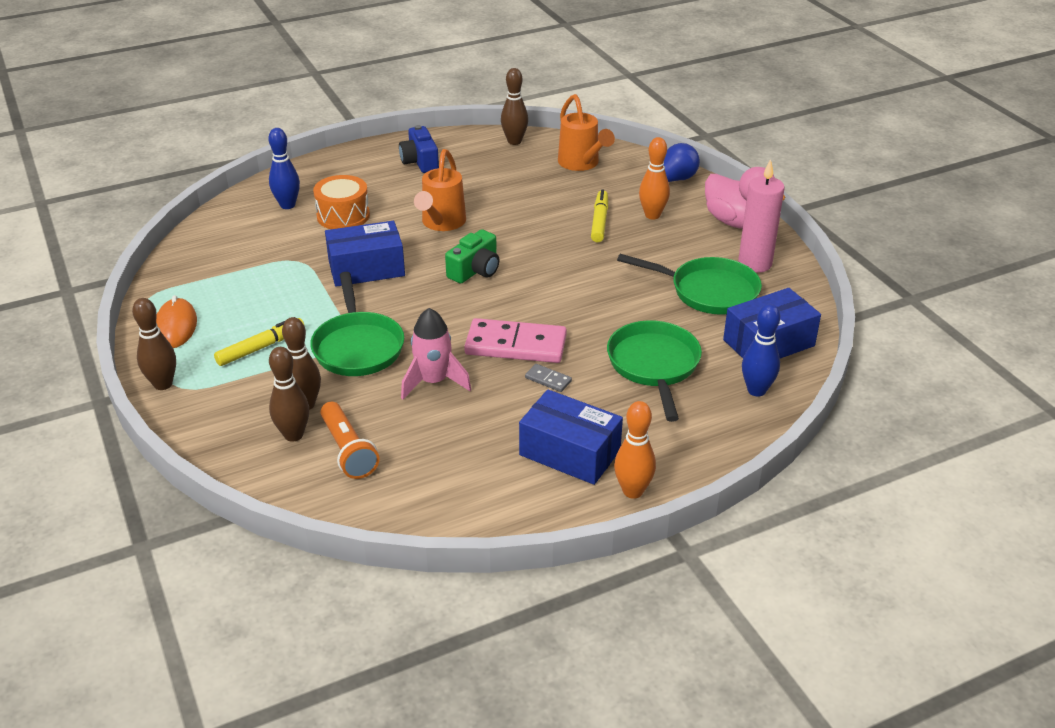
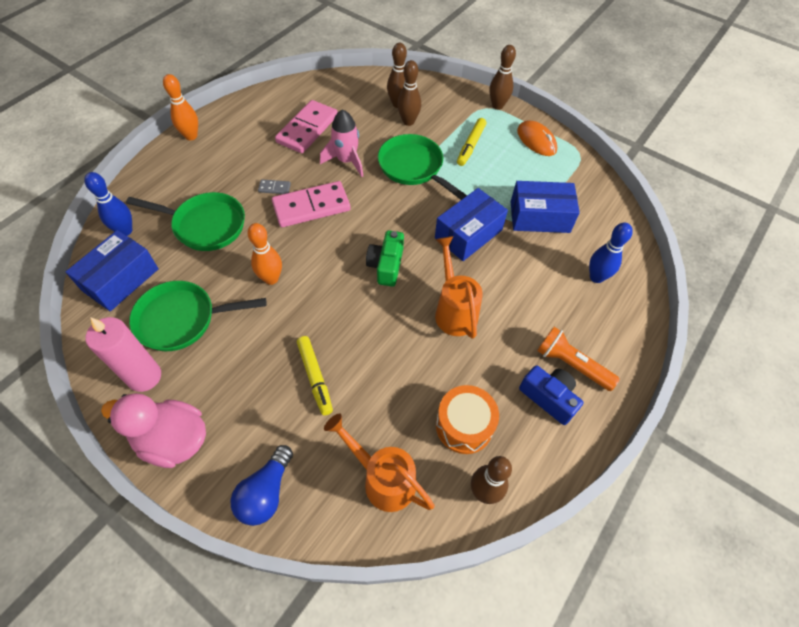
camera: 150 degrees right, 20 degrees up
(343, 216) = (540, 284): orange drum -> orange drum (464, 425)
(348, 451) = (361, 106): orange flashlight -> orange flashlight (571, 364)
(454, 442) = (307, 129): none -> pink domino
(570, 452) = (237, 145): blue box -> blue box (539, 217)
(652, 215) = (266, 412): orange bowling pin -> orange bowling pin (271, 279)
(654, 365) = (205, 225): green pan -> green pan turned 45 degrees counterclockwise

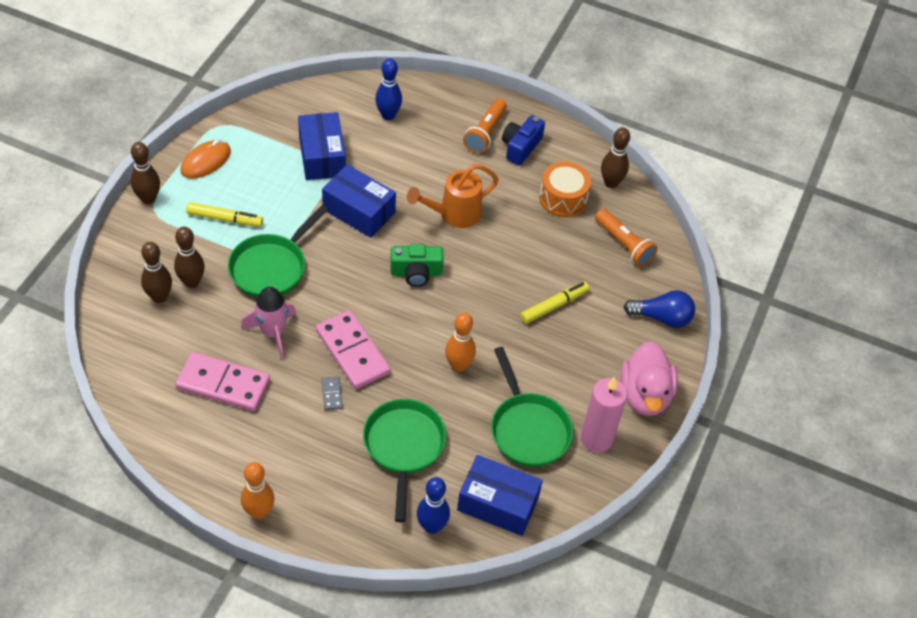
camera: 105 degrees left, 5 degrees down
(383, 479) = (624, 244): orange watering can -> orange flashlight

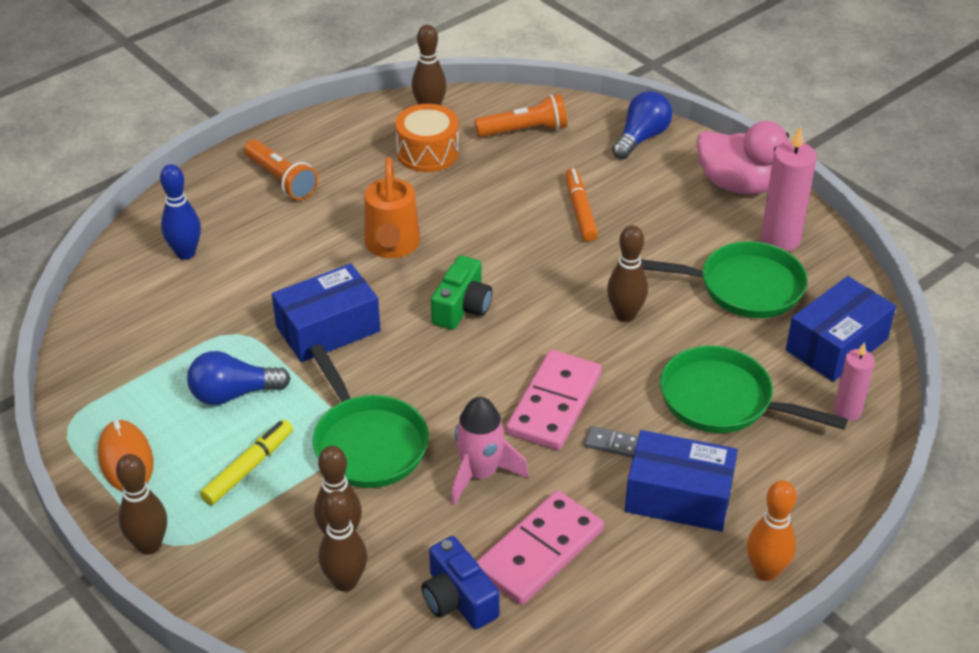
camera: 60 degrees left, 10 degrees down
(280, 188) = (233, 394): none -> blue light bulb
(322, 156) = (208, 336): blue box -> blue box (678, 497)
(352, 352) = (554, 404): pink domino -> pink domino turned 60 degrees counterclockwise
(431, 526) = (847, 411): blue bowling pin -> pink candle
(458, 365) = (625, 315): orange bowling pin -> brown bowling pin
(520, 147) = (325, 159): blue camera -> blue camera (458, 599)
(554, 306) = (580, 211): yellow marker -> orange marker

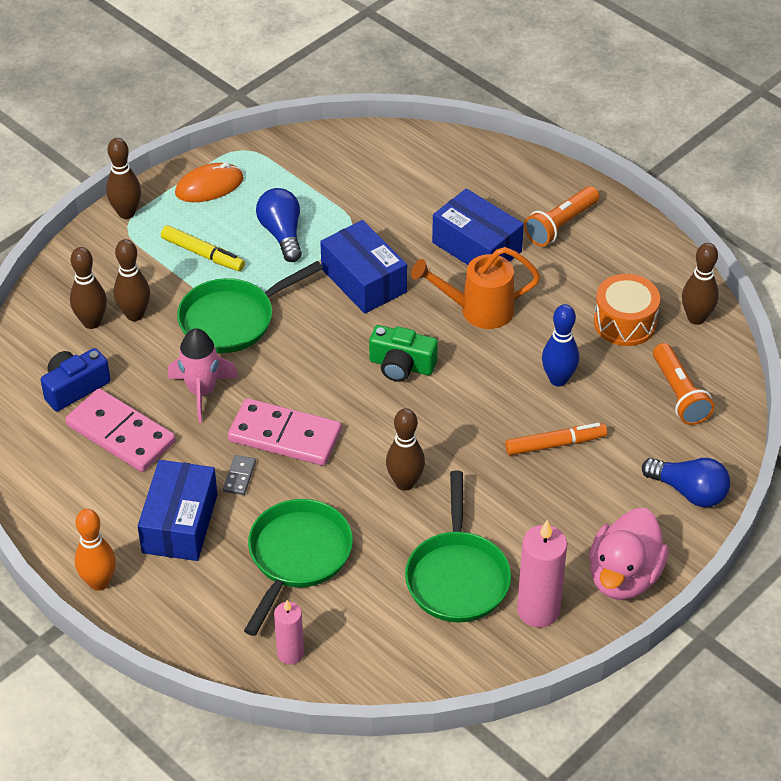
camera: 85 degrees right, 5 degrees up
(185, 253) = (448, 180): blue bowling pin -> blue bowling pin (558, 379)
(836, 345) = (381, 650): blue box -> blue box (476, 247)

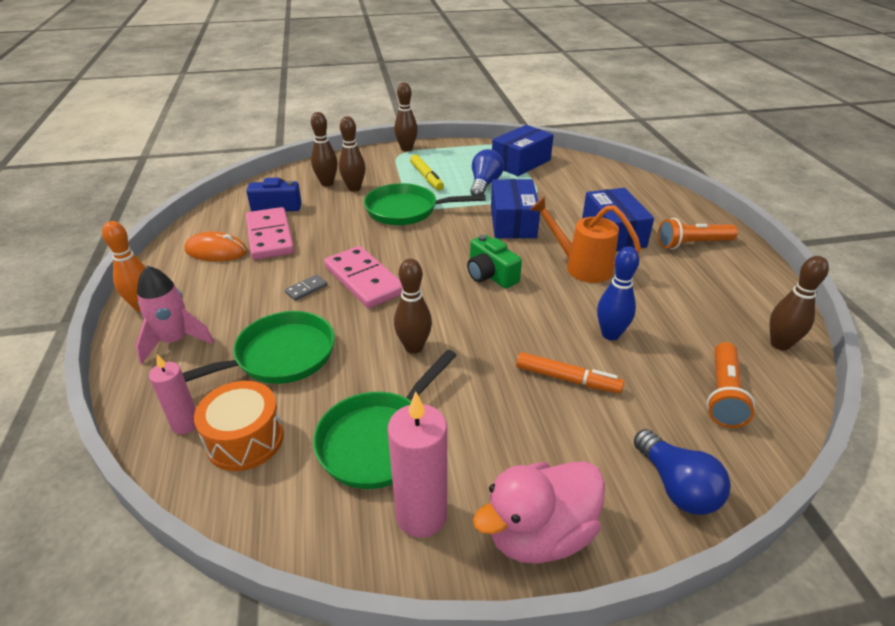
camera: 35 degrees right, 10 degrees down
(180, 523) = (235, 297): blue box -> blue box (521, 162)
(202, 392) = (343, 236): pink rocket -> pink rocket (175, 341)
(209, 186) = (466, 153): orange mouse -> orange mouse (216, 251)
(625, 322) = (704, 321): orange drum -> orange drum (245, 440)

